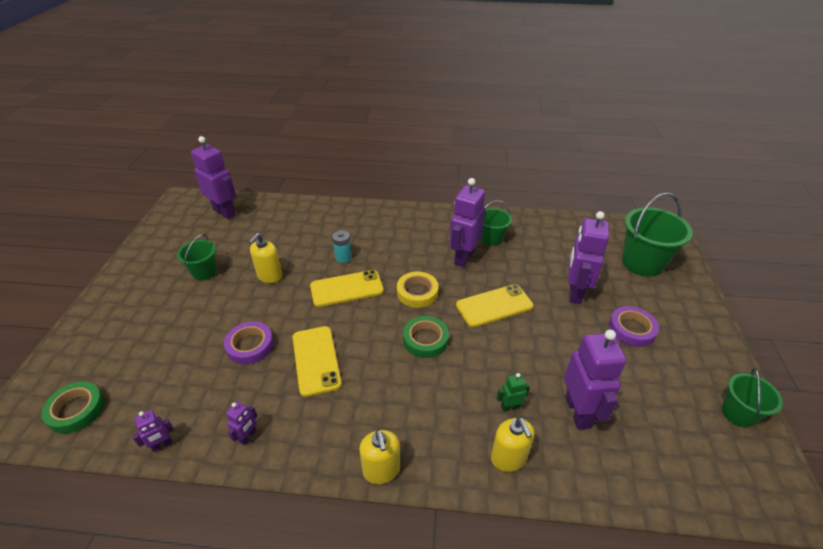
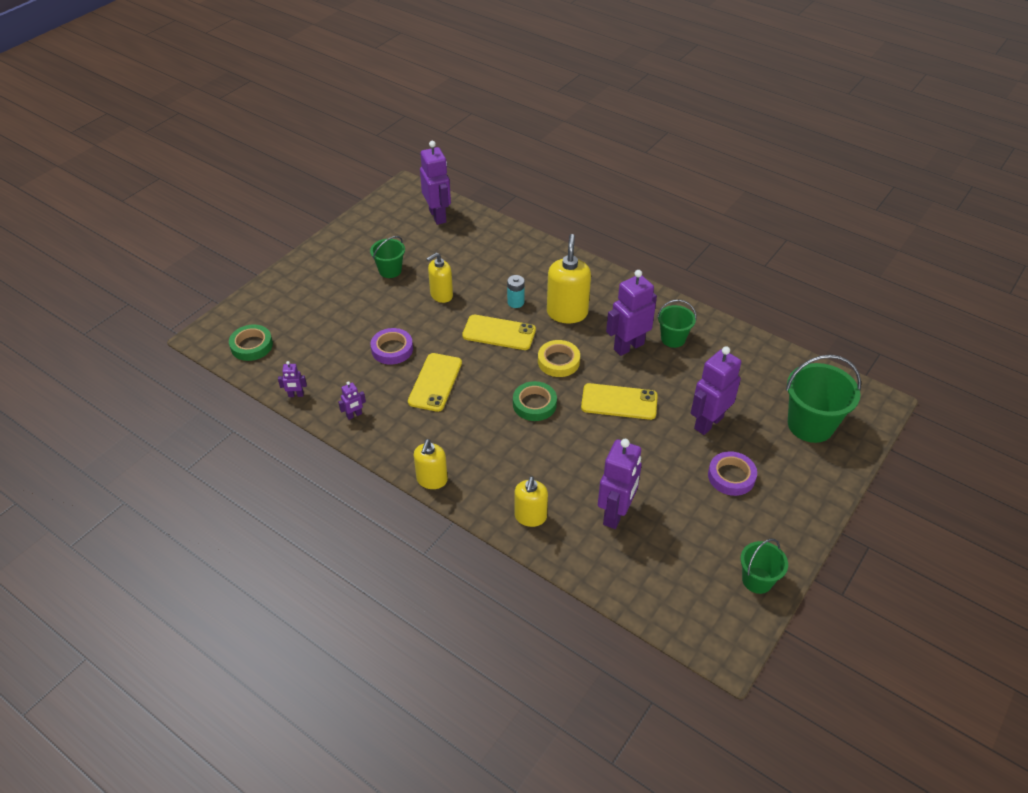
camera: 30 degrees right, 5 degrees up
(393, 250) = (567, 313): none -> yellow soap dispenser
(510, 407) = (562, 484): green robot -> none

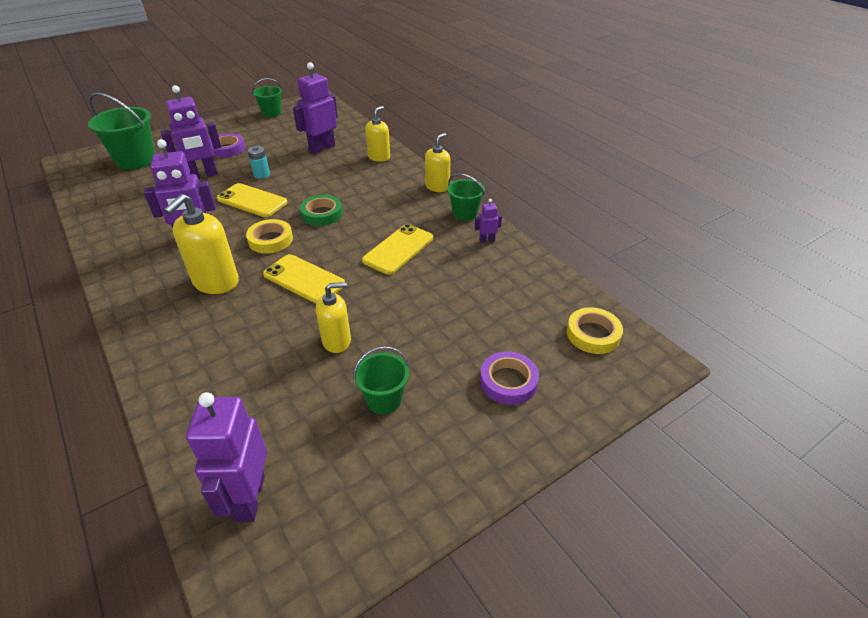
camera: 160 degrees left, 5 degrees down
(251, 346) = (593, 334): green tape -> yellow tape
(296, 395) = (542, 269): purple robot -> none
(392, 349) = (427, 290): purple tape -> purple tape (508, 381)
(515, 302) = (258, 308): turquoise battery -> turquoise battery (261, 175)
(673, 339) = (148, 234): green bucket -> green bucket (465, 214)

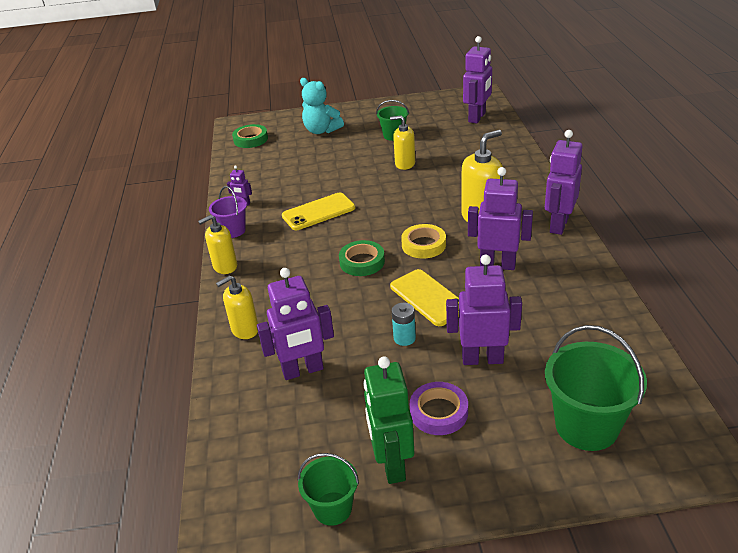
camera: 150 degrees left, 5 degrees down
(127, 292) = (558, 225): none -> purple robot
(248, 128) = (391, 464): none -> green robot
(304, 279) = (409, 205): yellow phone -> none
(465, 214) = (233, 230): green bucket -> purple bucket
(508, 381) = (321, 130): purple tape -> turquoise teddy bear
(593, 334) = (250, 139): yellow tape -> green tape

